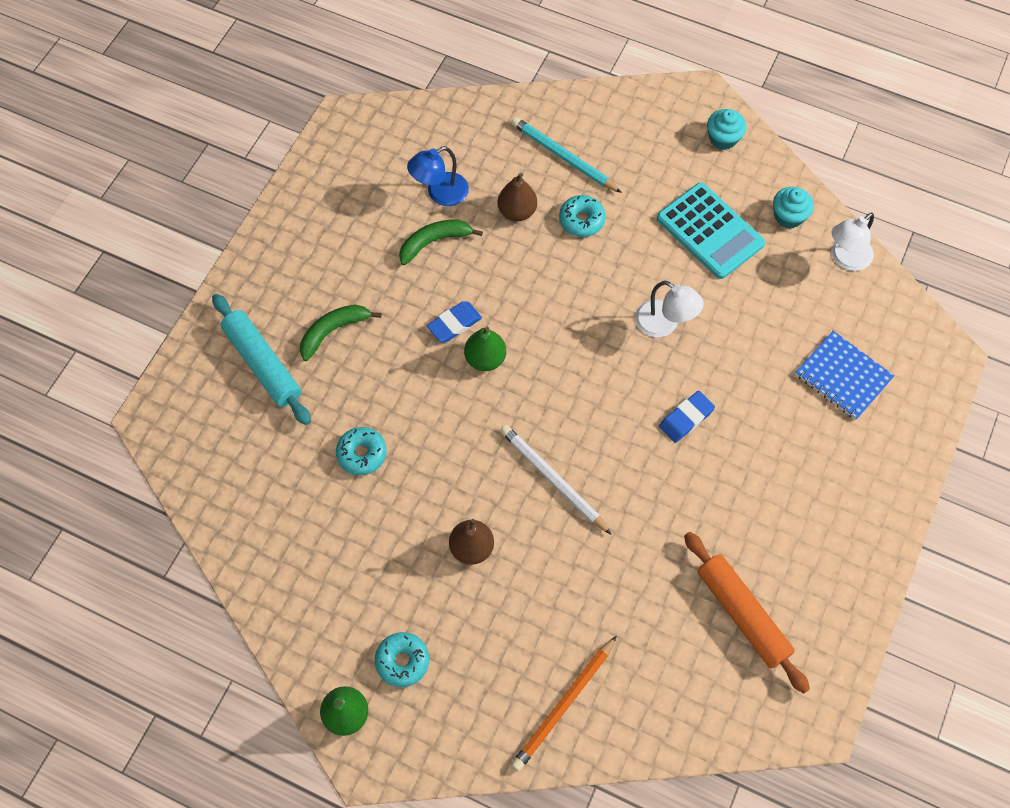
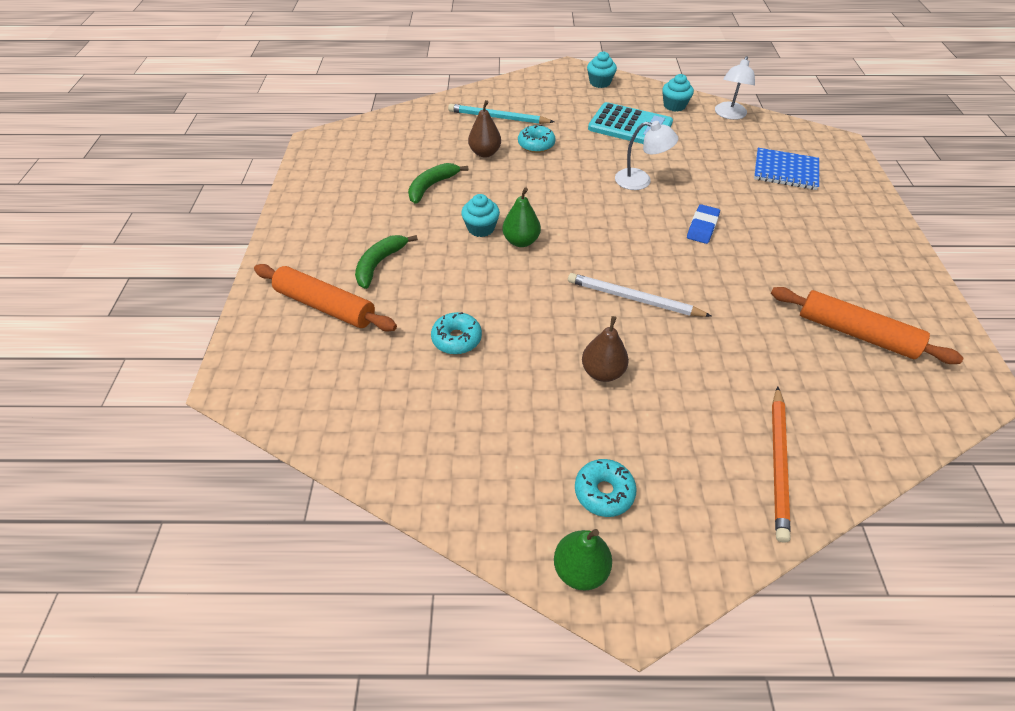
camera: 25 degrees left, 15 degrees down
(262, 364) = (325, 306): turquoise rolling pin -> orange rolling pin
(440, 194) = (418, 159): blue lamp -> none
(454, 324) = (481, 228): blue eraser -> turquoise cupcake

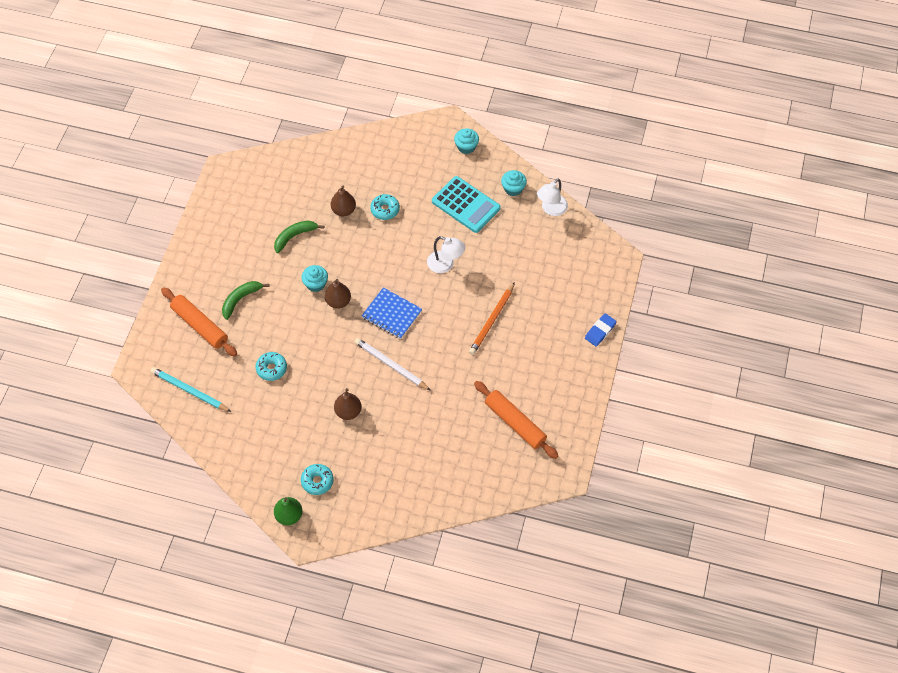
camera: 15 degrees right, 10 degrees up
(498, 118) = (367, 173): turquoise pencil -> turquoise pencil (189, 391)
(521, 241) = (338, 301): green pear -> brown pear
(702, 227) = (466, 318): blue eraser -> blue eraser (600, 331)
(778, 463) = (417, 489): orange pencil -> orange pencil (492, 320)
(785, 171) = (558, 279): blue notebook -> blue notebook (391, 314)

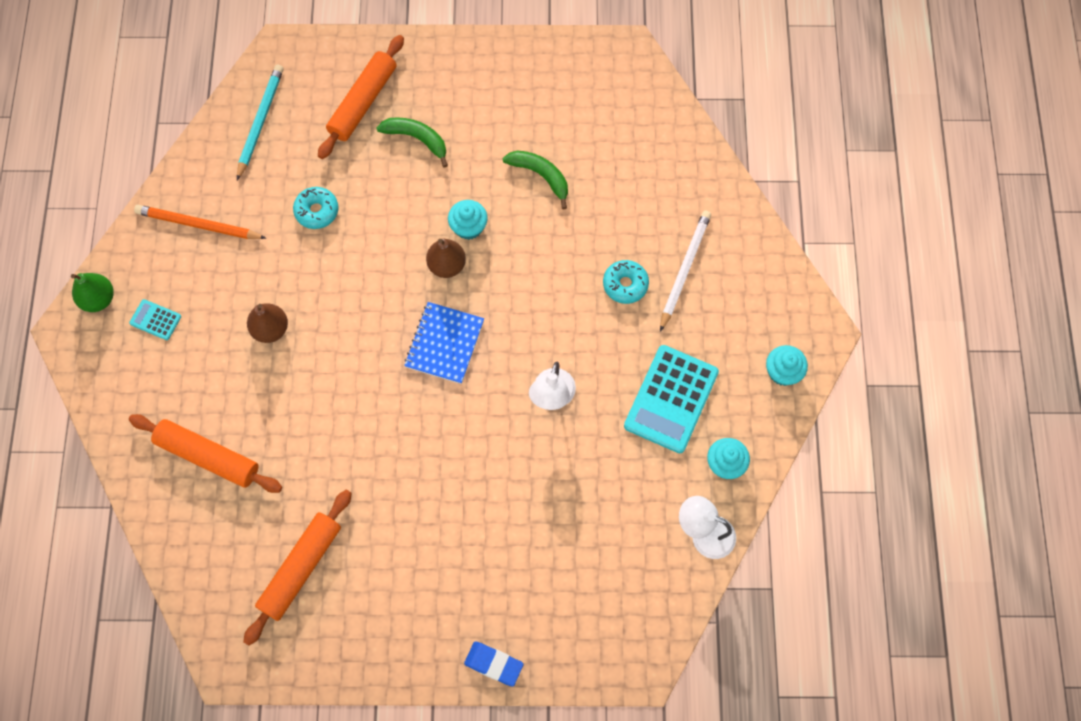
camera: 75 degrees right, 10 degrees up
(317, 481) = (155, 320): turquoise donut -> turquoise calculator
(343, 210) = (606, 228): brown pear -> none
(391, 365) = (358, 366): white pencil -> white pencil (684, 269)
(425, 464) = (208, 456): none -> orange rolling pin
(492, 320) = (471, 491): orange pencil -> orange pencil (198, 225)

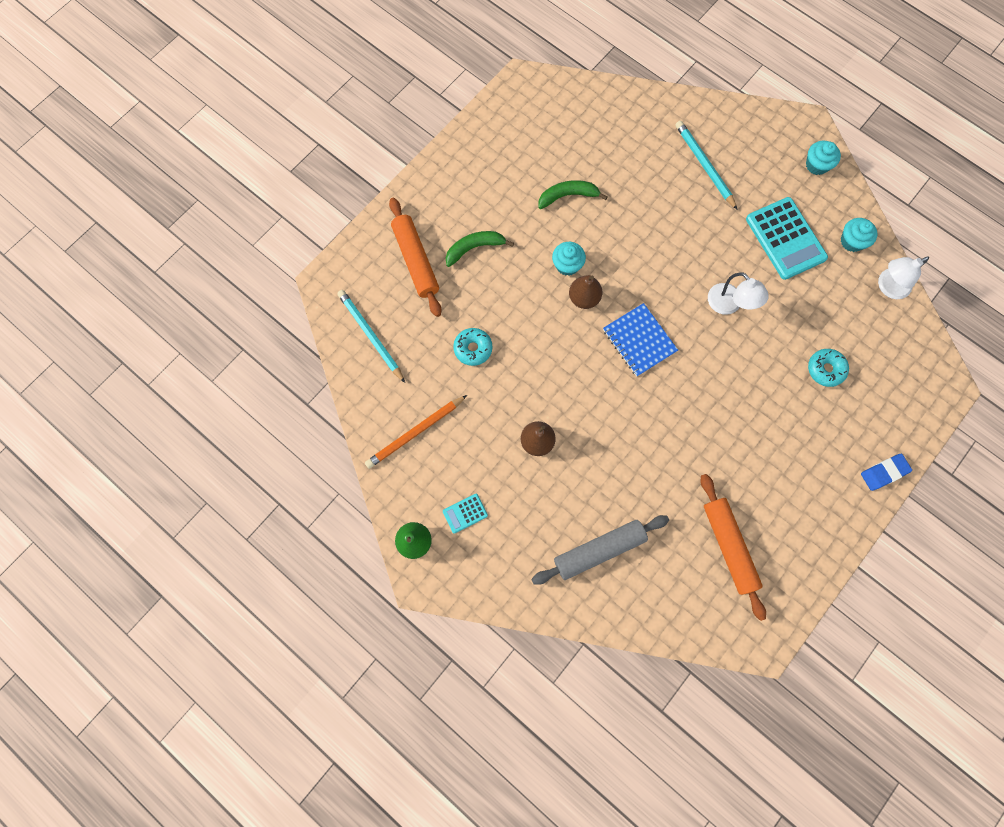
camera: 50 degrees left, 5 degrees up
(208, 456) = (599, 550): orange rolling pin -> grey rolling pin
(625, 284) = (686, 205): turquoise donut -> turquoise donut (825, 369)
(684, 269) = (704, 165): white pencil -> turquoise pencil

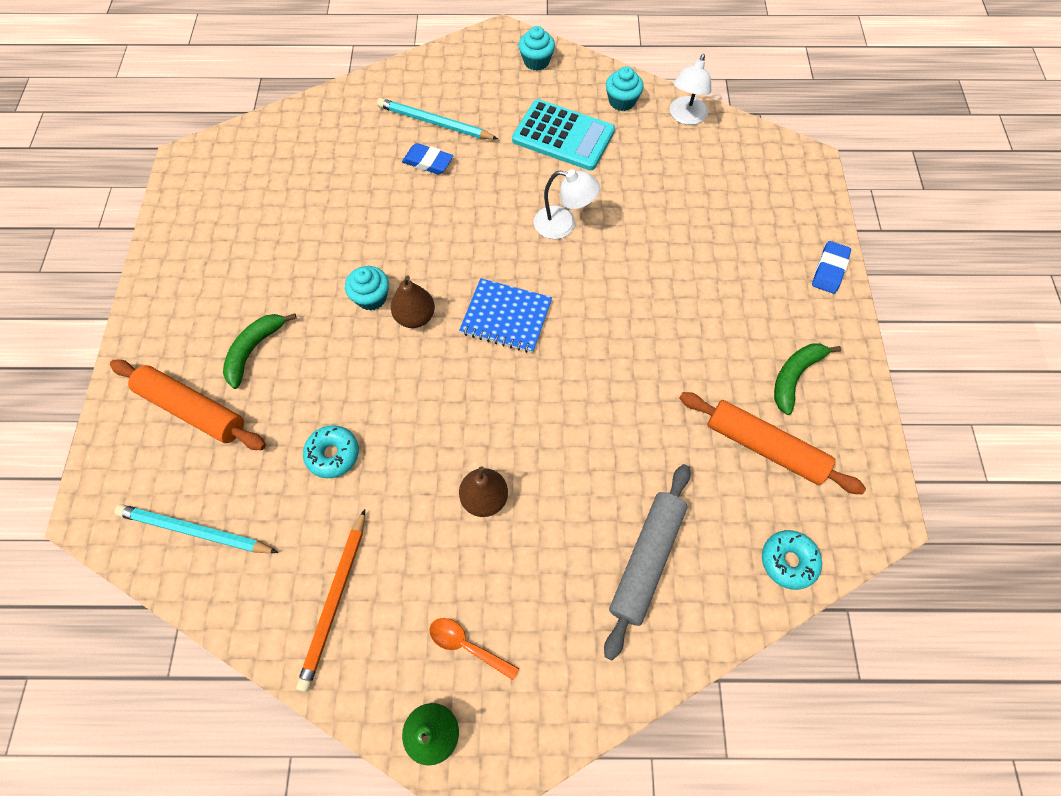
camera: 40 degrees left, 10 degrees down
(465, 513) = (467, 646): turquoise calculator -> orange spoon
(568, 196) = (319, 233): green banana -> green banana (795, 376)
(676, 193) = (428, 162): none -> blue eraser
(825, 369) = (698, 219): turquoise donut -> turquoise donut (788, 561)

